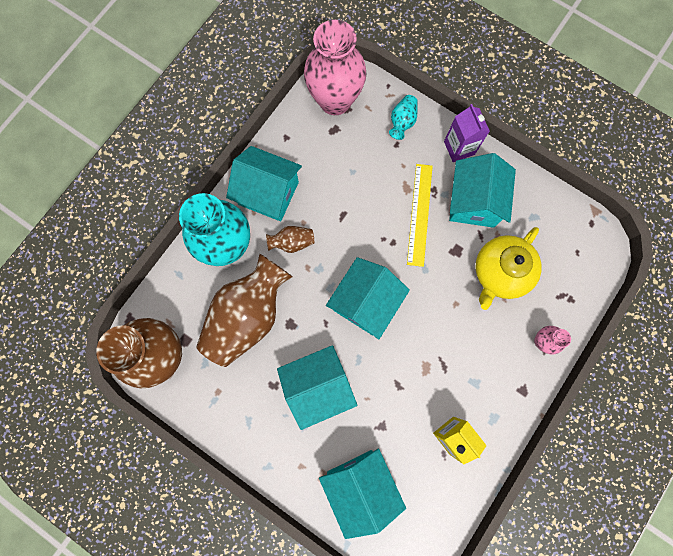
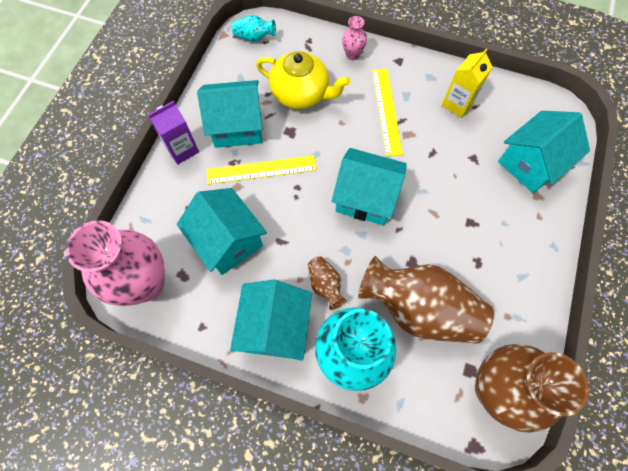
camera: 105 degrees left, 10 degrees down
(318, 386) = (461, 220): turquoise house -> turquoise house (228, 241)
(402, 122) = (162, 207): turquoise vase -> turquoise vase (254, 37)
(459, 354) = (386, 111): none -> yellow ruler

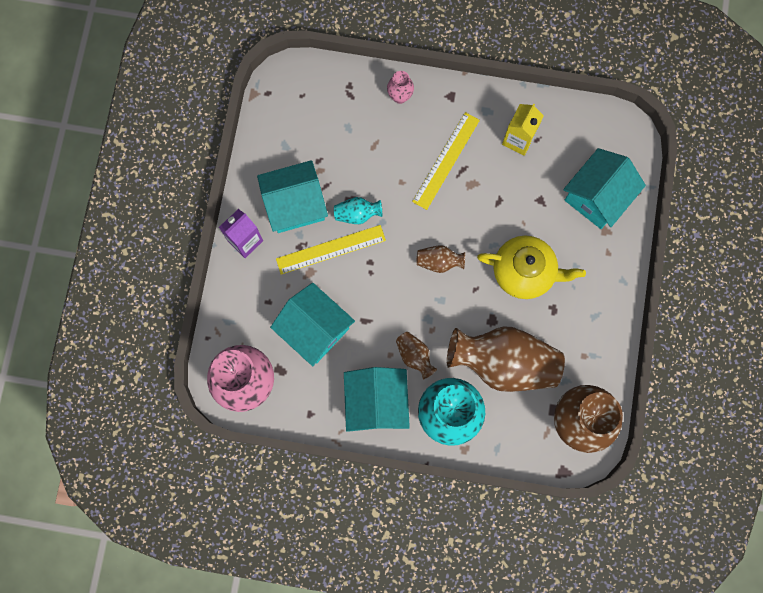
camera: 10 degrees left, 10 degrees up
(254, 37) = (288, 91): turquoise vase -> turquoise vase (357, 214)
(301, 94) = (353, 155): yellow teapot -> yellow teapot (524, 272)
(365, 197) = (439, 262): turquoise house -> brown vase
(386, 111) = (446, 160): yellow ruler -> yellow ruler turned 45 degrees clockwise

